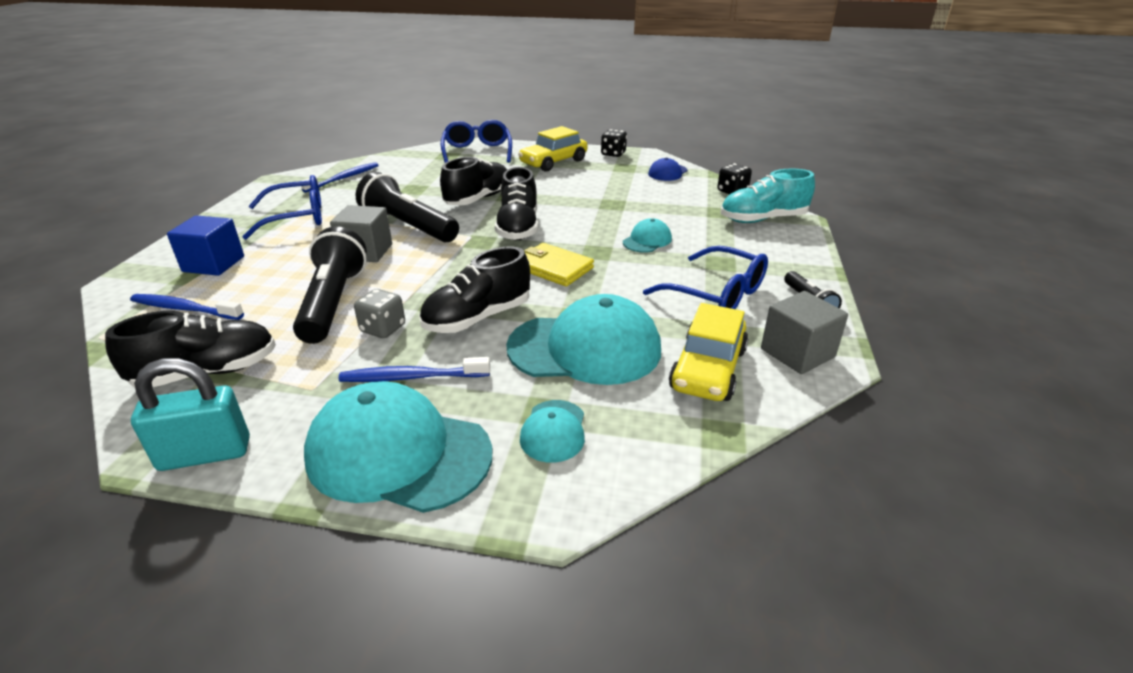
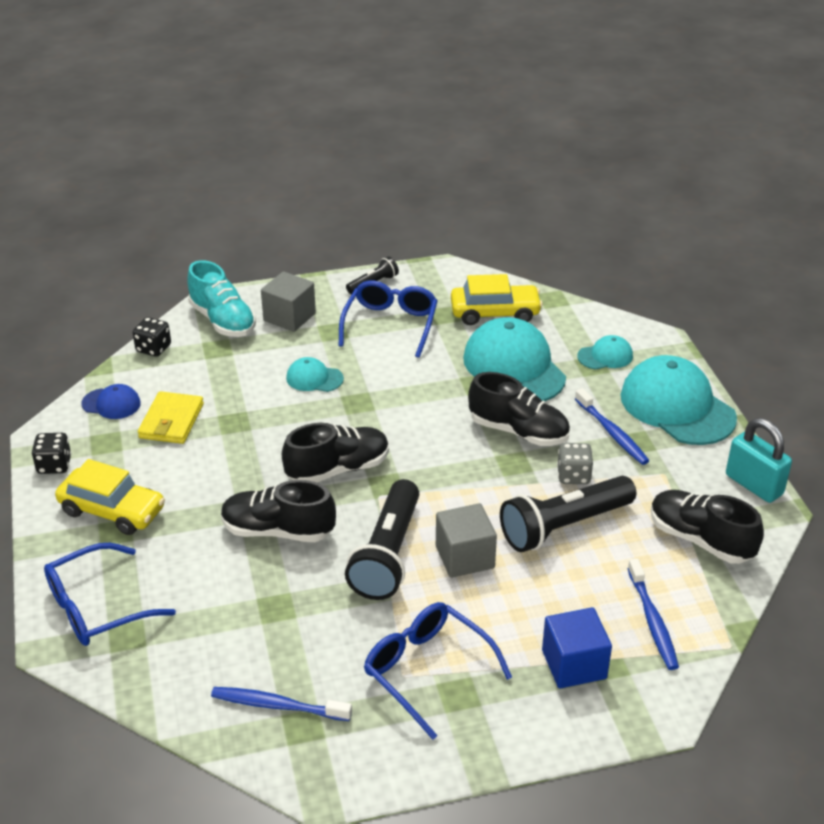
camera: 115 degrees left, 5 degrees up
(398, 453) = (677, 406): turquoise cap -> turquoise cap turned 150 degrees clockwise
(554, 268) = (407, 418): yellow wallet -> yellow wallet (171, 421)
(797, 353) = (447, 282): grey cube -> grey cube (289, 317)

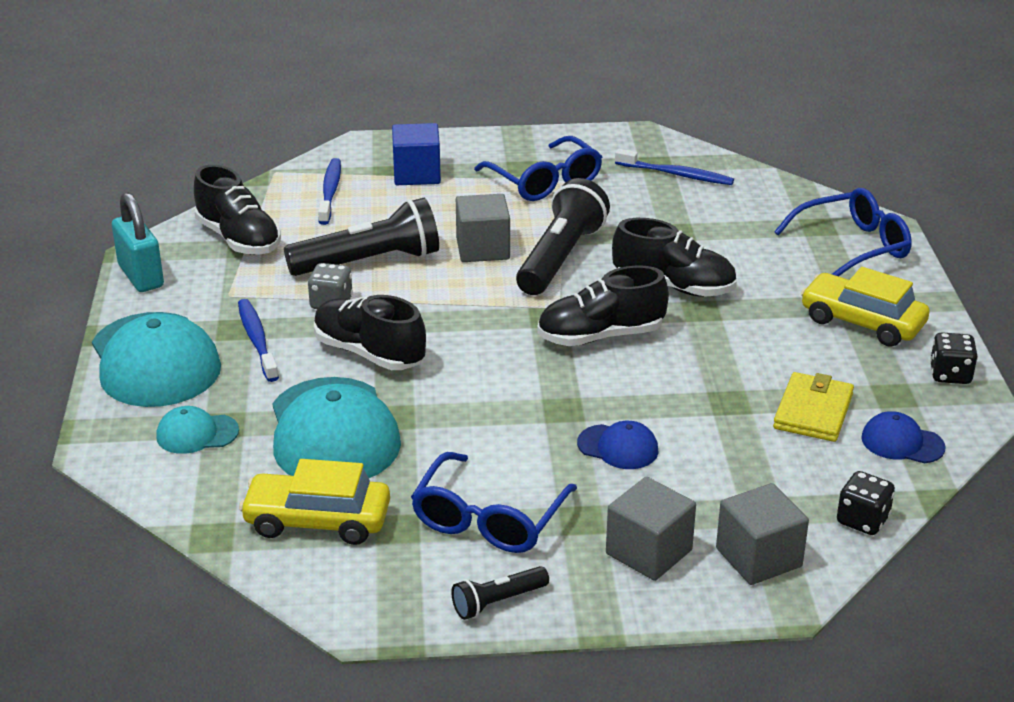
camera: 170 degrees left, 5 degrees down
(223, 321) = (758, 557): turquoise shoe -> grey cube
(314, 378) = (618, 447): turquoise cap -> blue cap

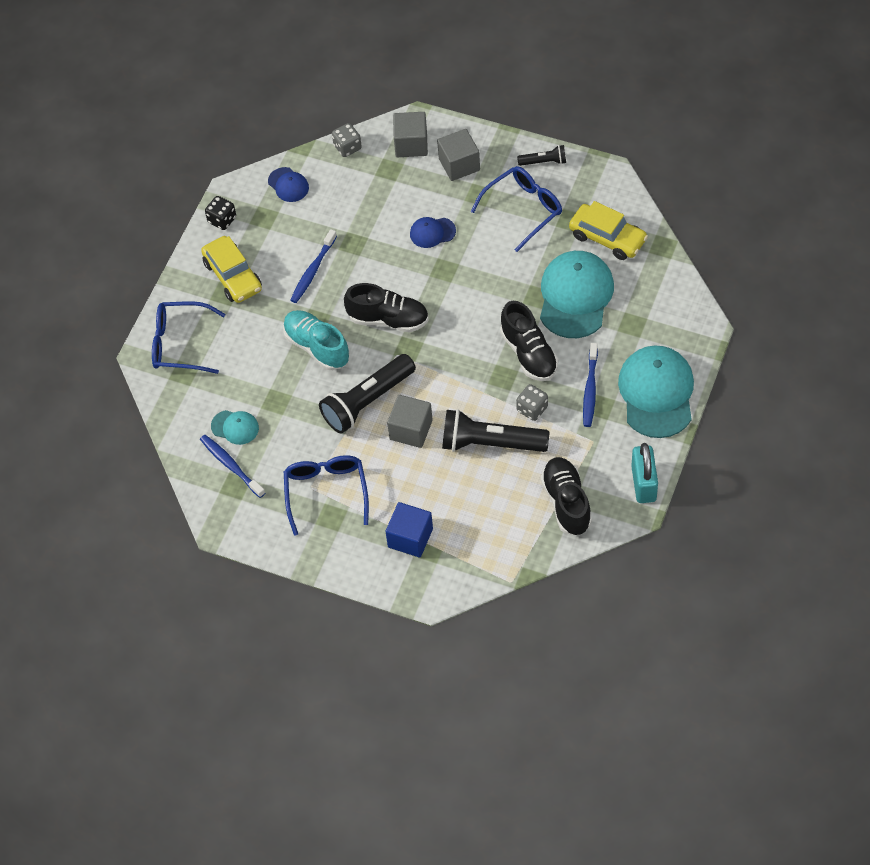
camera: 150 degrees left, 25 degrees up
(197, 434) = (649, 321): turquoise cap -> turquoise cap (235, 427)
(330, 192) = (481, 538): blue toothbrush -> blue toothbrush (313, 271)
(618, 447) = (432, 232): blue cap -> blue cap turned 60 degrees counterclockwise
(674, 287) = (317, 347): black shoe -> turquoise shoe
(813, 411) = (315, 221): yellow wallet -> none
(862, 520) = (347, 147): black dice -> grey dice

